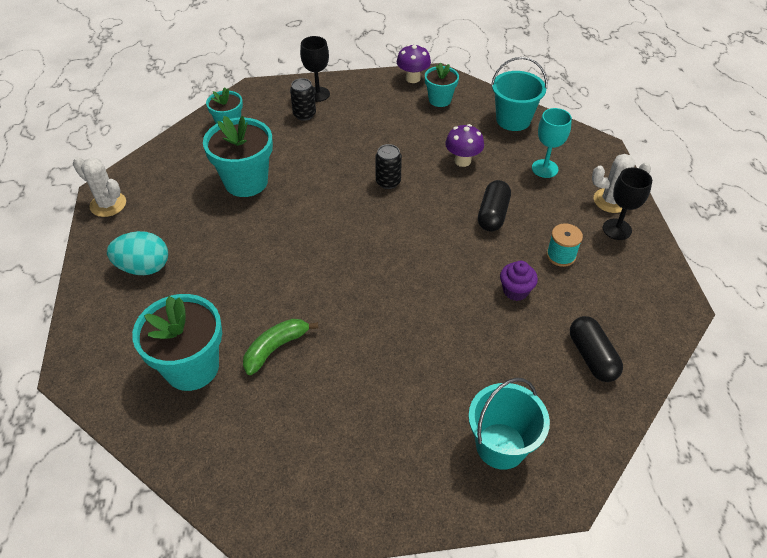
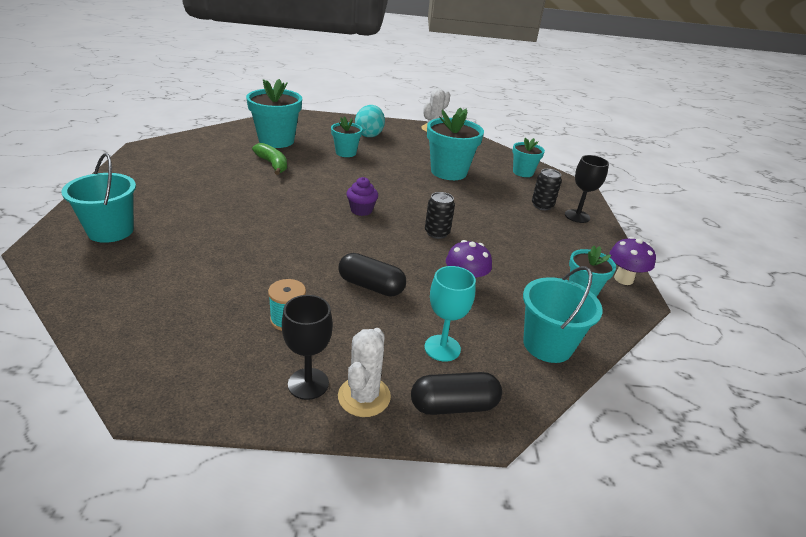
camera: 95 degrees right, 15 degrees down
(215, 281) = (346, 153): none -> turquoise flower pot
(515, 291) = (258, 275): purple cupcake -> purple cupcake (361, 210)
(592, 357) = (145, 302): black capsule -> black capsule (454, 405)

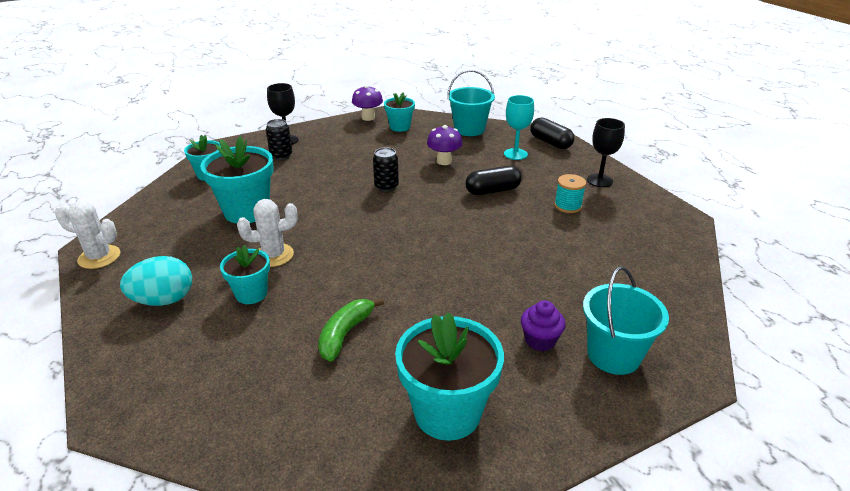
camera: 115 degrees left, 0 degrees up
(276, 141) = (259, 374): turquoise flower pot -> turquoise flower pot (447, 412)
(361, 210) = (390, 231): purple cupcake -> purple cupcake (540, 340)
(364, 396) = (582, 164): white cactus -> white cactus (274, 255)
(371, 286) = (492, 191): black capsule -> black capsule turned 75 degrees clockwise

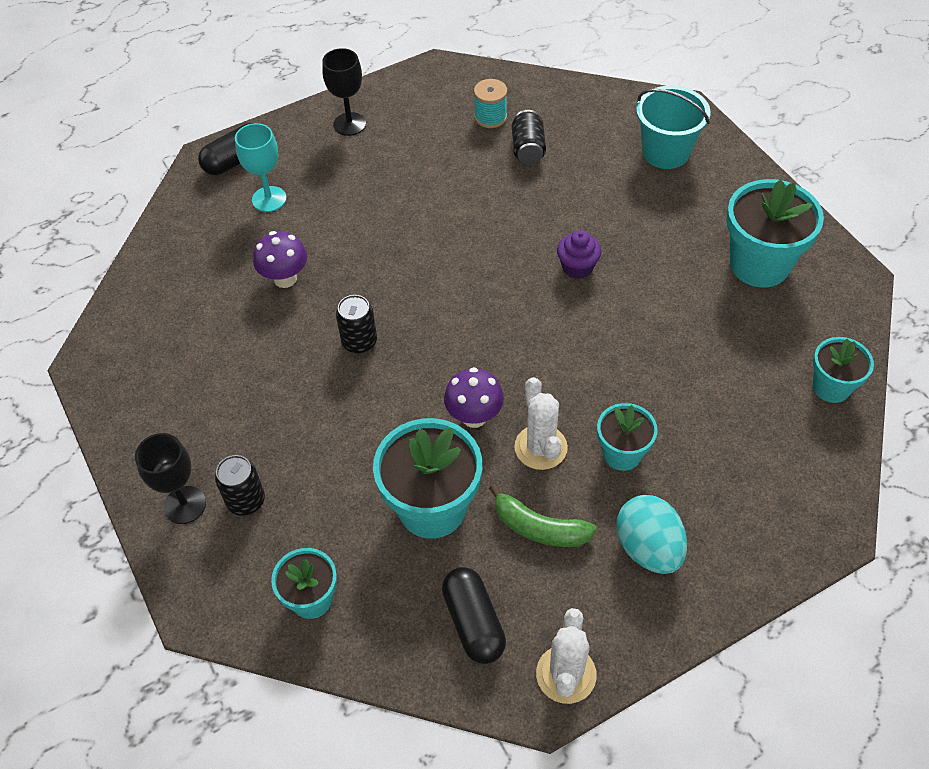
camera: 90 degrees left, 20 degrees up
(345, 334) = (675, 350): green banana -> green banana (539, 528)
(368, 118) = (104, 391): purple mushroom -> purple mushroom (474, 417)
(400, 127) = (153, 341): turquoise flower pot -> turquoise flower pot (831, 387)
(469, 129) = (177, 250): turquoise bucket -> none
(492, 191) = (373, 226): black capsule -> black capsule (473, 622)
(540, 340) = (656, 199): purple cupcake -> purple cupcake (577, 267)
(568, 206) = (412, 158): turquoise spool -> turquoise spool (490, 117)
(594, 263) = (528, 149): none -> black can

